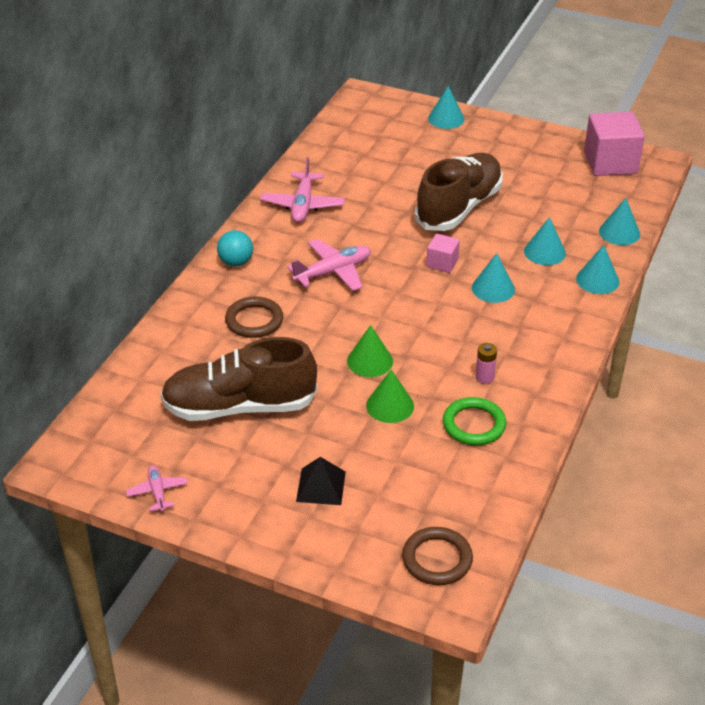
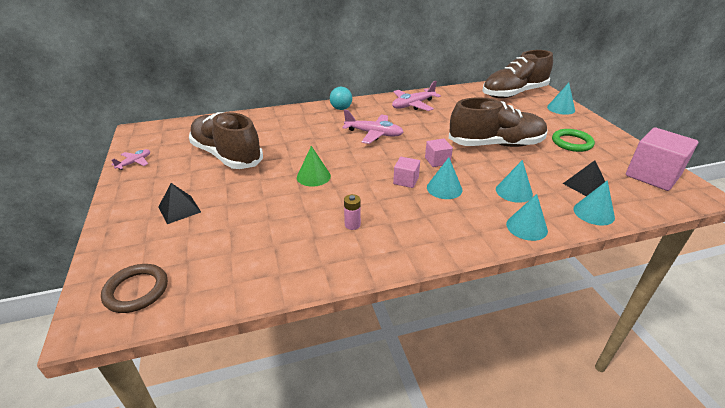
camera: 50 degrees right, 5 degrees down
(254, 320) = (302, 131): brown ring -> none
(374, 122) = (514, 93): none -> brown shoe
(390, 405) = (280, 201): green cone -> none
(452, 304) = (406, 181): none -> pink cube
(474, 424) = (298, 242): green ring -> green ring (572, 143)
(581, 208) = (585, 185): none -> black pyramid

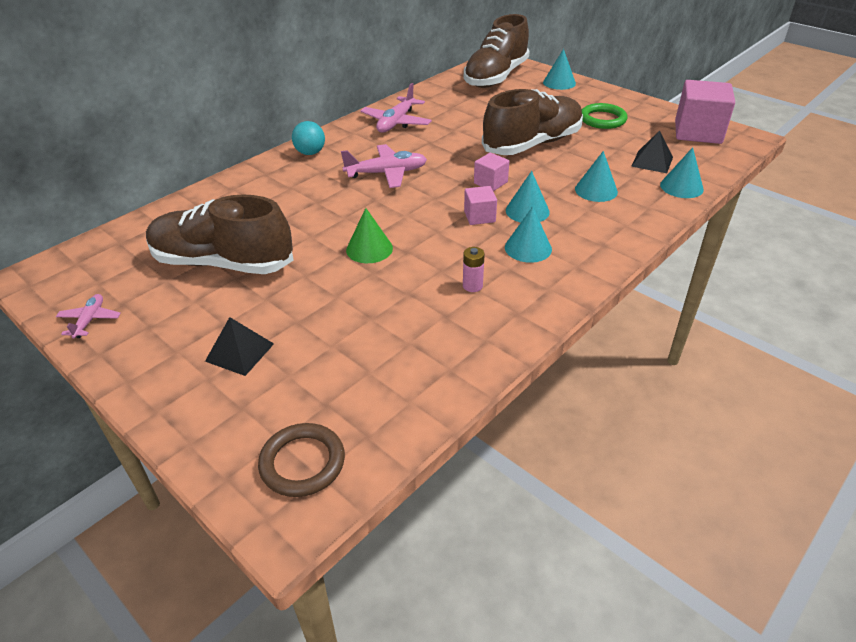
camera: 30 degrees left, 5 degrees up
(526, 227) = (639, 222): turquoise cone -> turquoise cone (528, 248)

